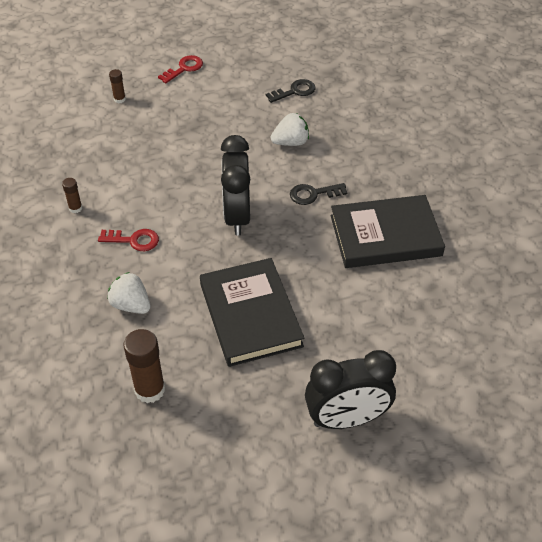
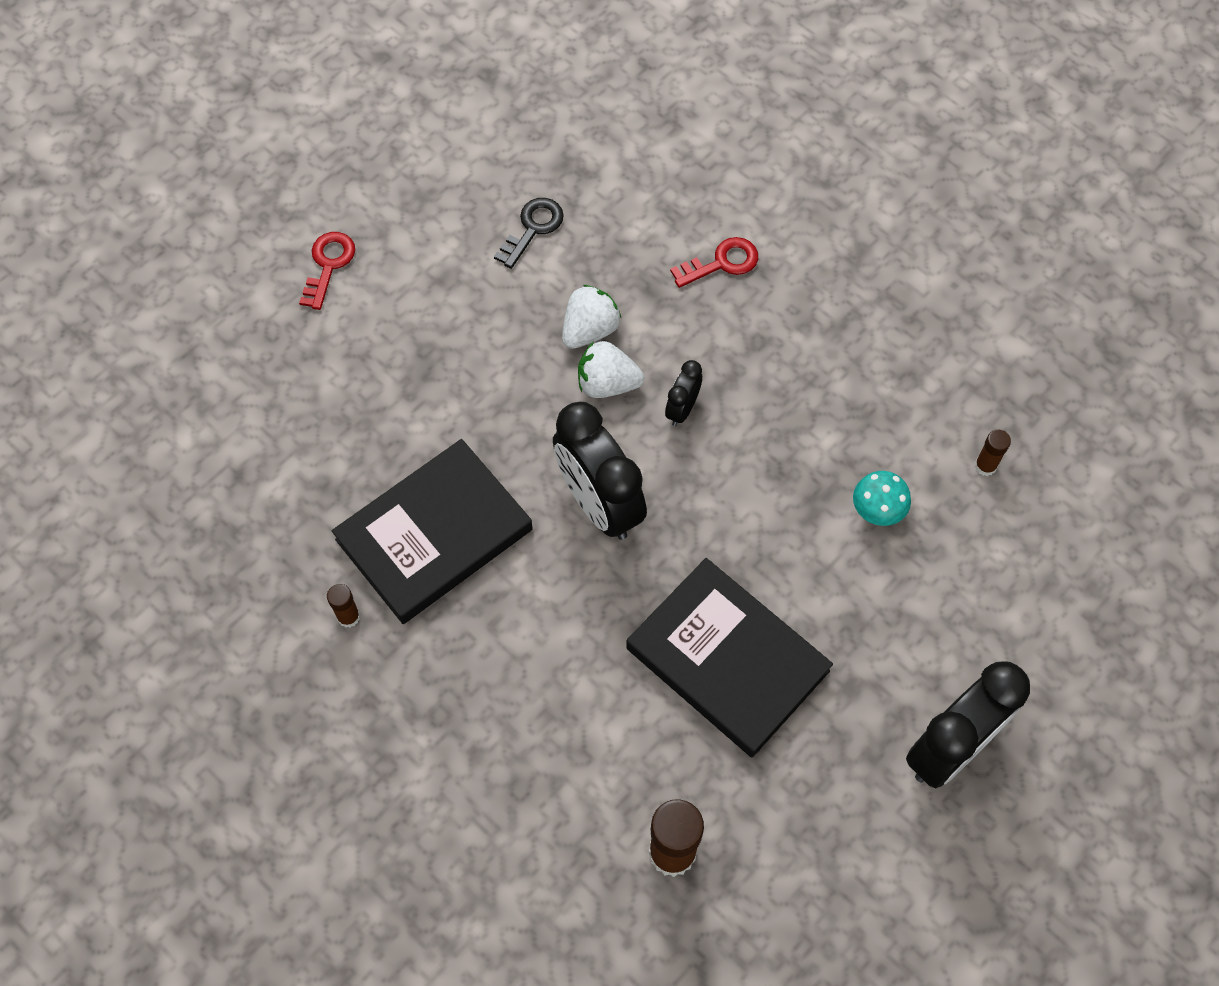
camera: 30 degrees left, 15 degrees up
(119, 99) = (267, 377): brown glue stick -> brown glue stick (985, 466)
(131, 305) = (552, 736): white strawberry -> white strawberry (607, 384)
(134, 240) = (478, 626): red key -> red key (722, 263)
(313, 194) = (682, 409): black key -> black clock
(385, 235) = (825, 429): black book -> black book (434, 534)
(387, 285) = (876, 512): none -> turquoise mushroom

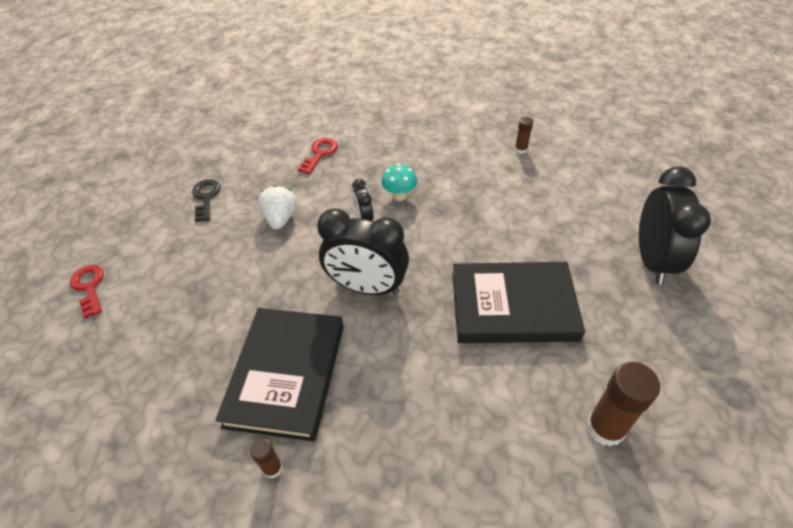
camera: 40 degrees left, 15 degrees down
(607, 384) = (314, 233): white strawberry -> none
(876, 512) = (500, 195): turquoise mushroom -> turquoise mushroom (399, 196)

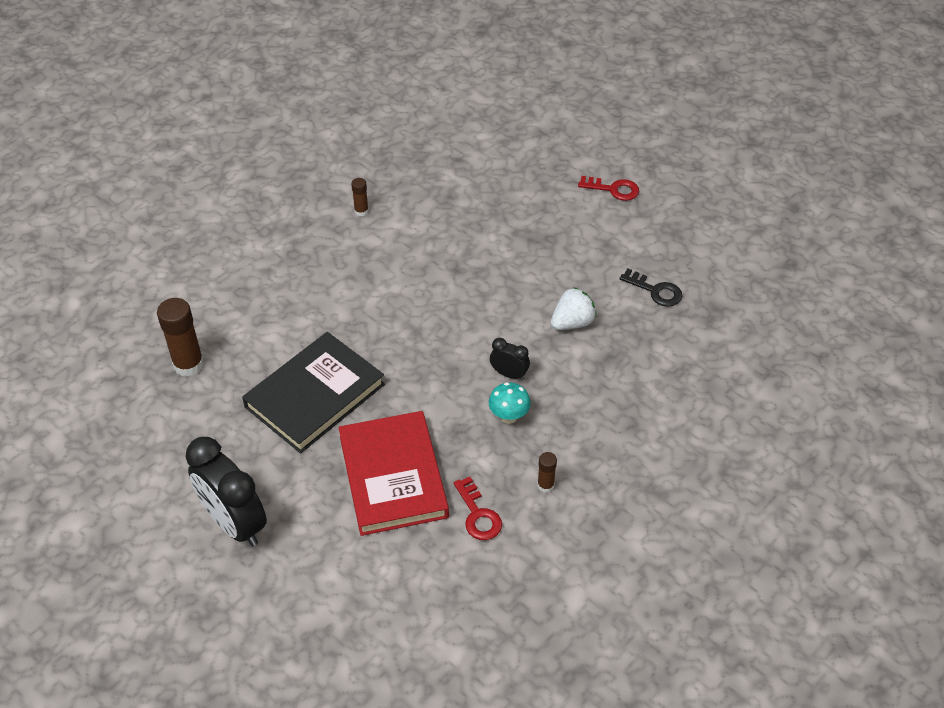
camera: 130 degrees right, 0 degrees up
(280, 218) = (572, 322): white strawberry -> white strawberry turned 75 degrees counterclockwise
(286, 374) = (414, 247): black book -> none
(320, 154) = (638, 400): red key -> red key (478, 515)
(367, 287) = (434, 328): black clock -> none
(512, 214) = (393, 476): none -> red book
(521, 149) = (462, 566): brown glue stick -> brown glue stick (545, 485)

